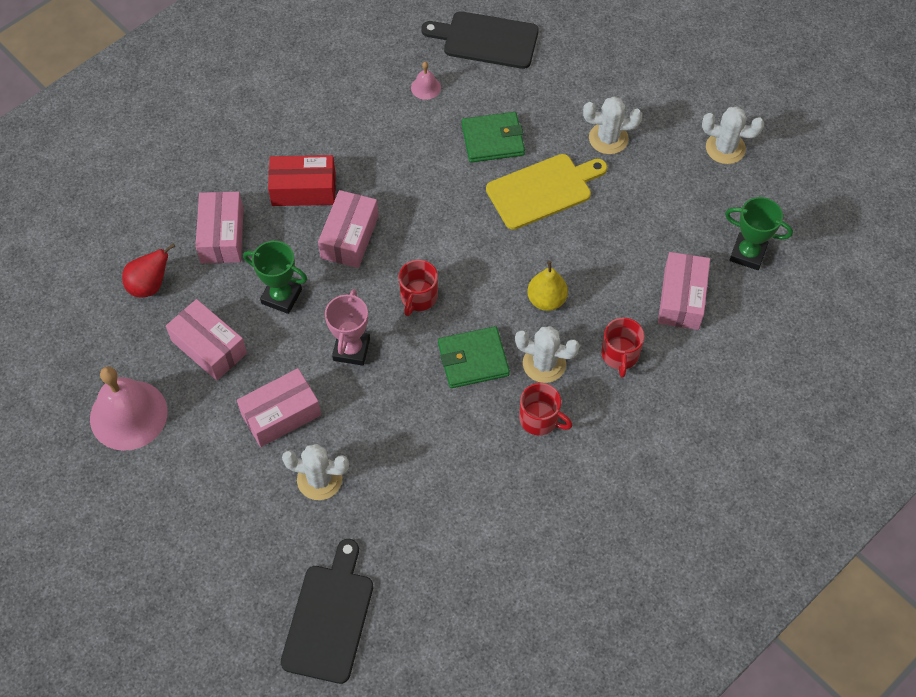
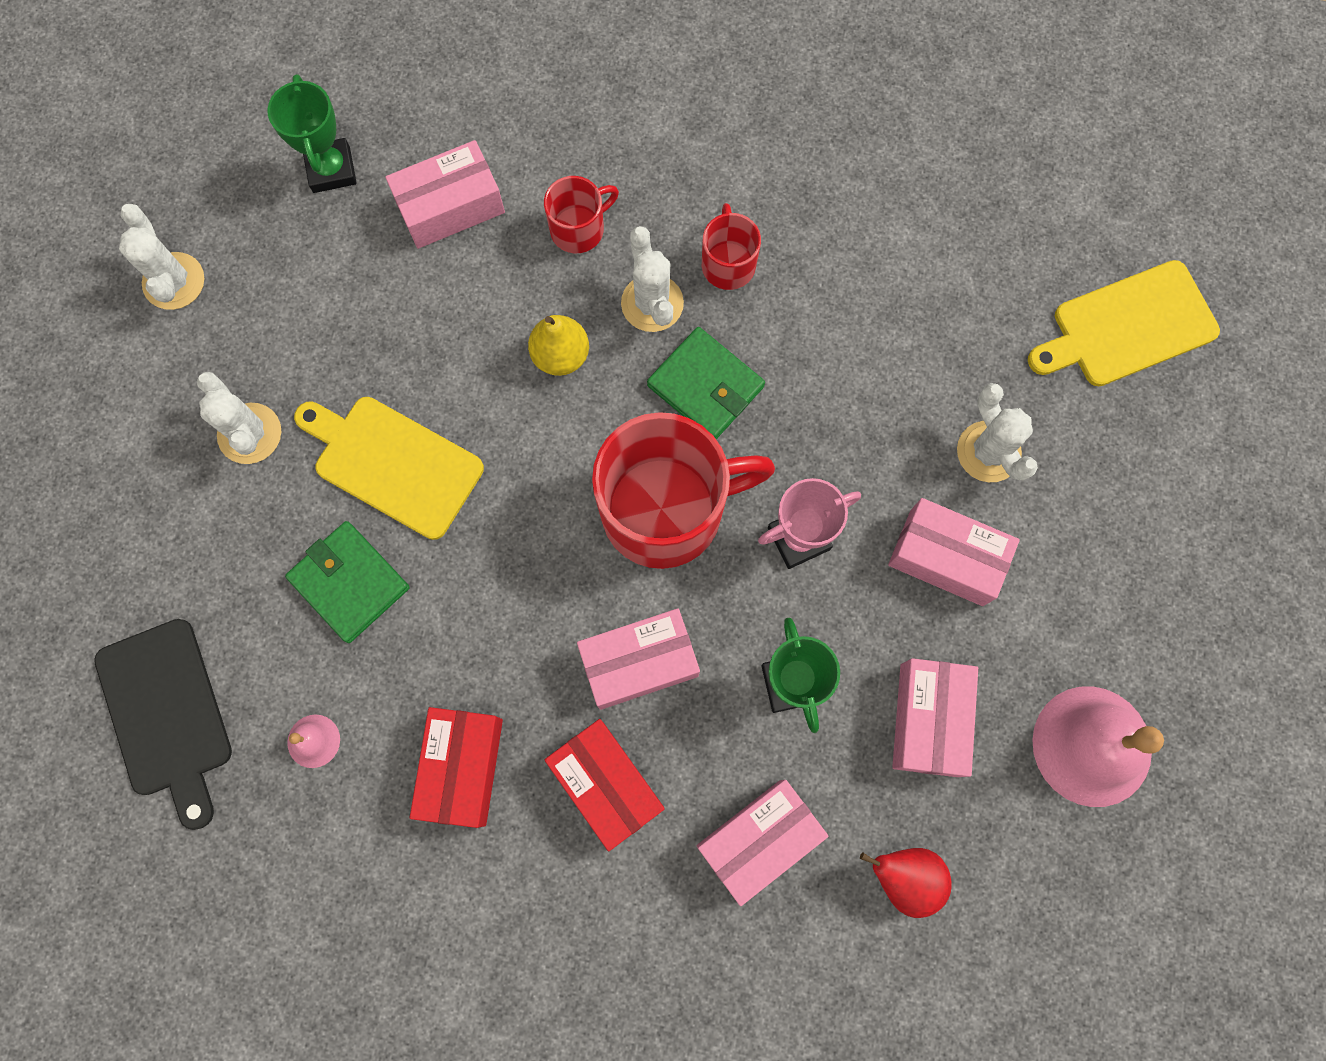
camera: 125 degrees left, 15 degrees up
(329, 618) = (1128, 327): black cutting board -> yellow cutting board
(363, 137) = (462, 767): none -> red box
(418, 297) = (666, 510): red mug -> red mug, size x2.10

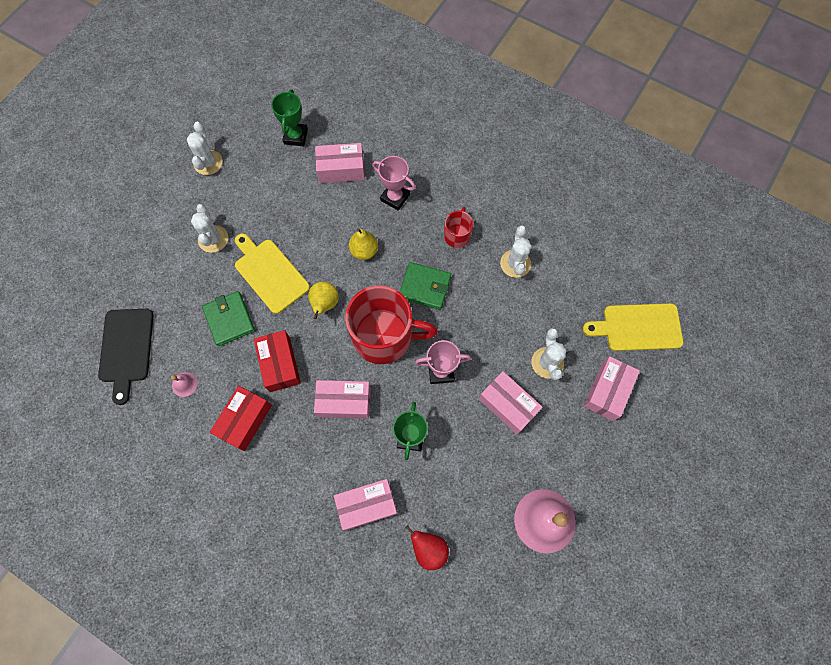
camera: 20 degrees right, 5 degrees down
(526, 487) = (324, 304): none -> yellow pear
(578, 229) = (395, 197): red mug -> pink trophy
(606, 784) = (307, 452): red box -> red box (280, 364)
(652, 303) = (415, 241): white cactus -> white cactus (515, 263)
(705, 386) = (425, 287): green wallet -> green wallet turned 45 degrees counterclockwise
(928, 720) = (469, 478): pink box -> pink box (607, 391)

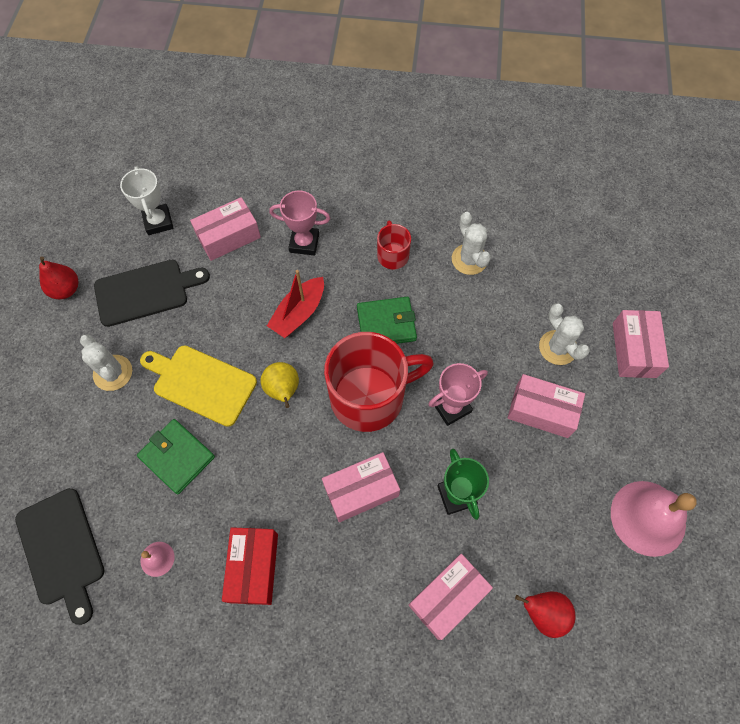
camera: 25 degrees left, 5 degrees down
(208, 162) = (66, 290): white cactus -> red pear
(262, 187) = (145, 292): none -> black cutting board
(280, 364) = (264, 482): red box -> none
(295, 136) = (158, 222): green trophy -> white trophy
(364, 251) = (299, 313): yellow pear -> red boat
(638, 327) = (627, 272): yellow cutting board -> none

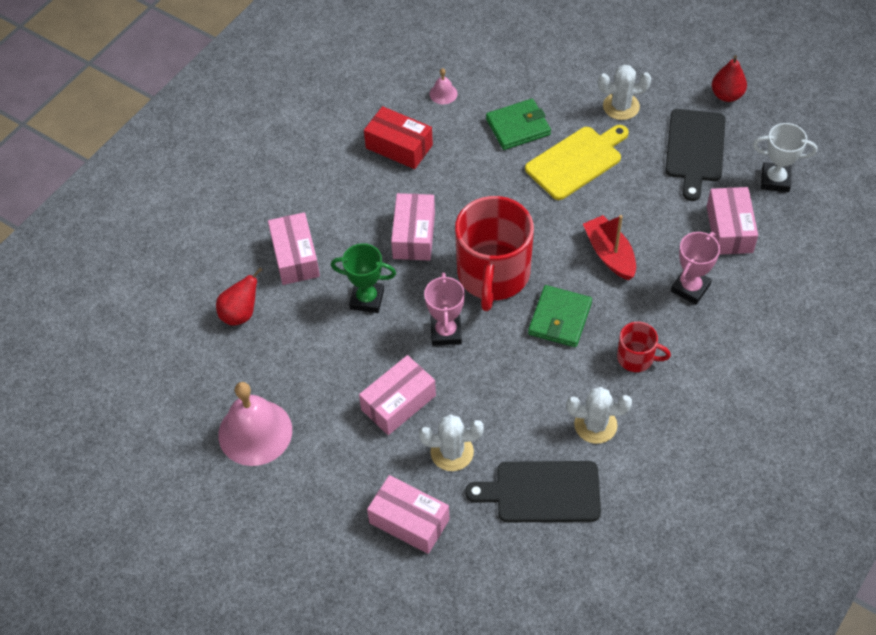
camera: 120 degrees right, 10 degrees down
(62, 550) = (485, 43): black cutting board -> black cutting board (542, 492)
(283, 390) = (536, 215): yellow pear -> none

